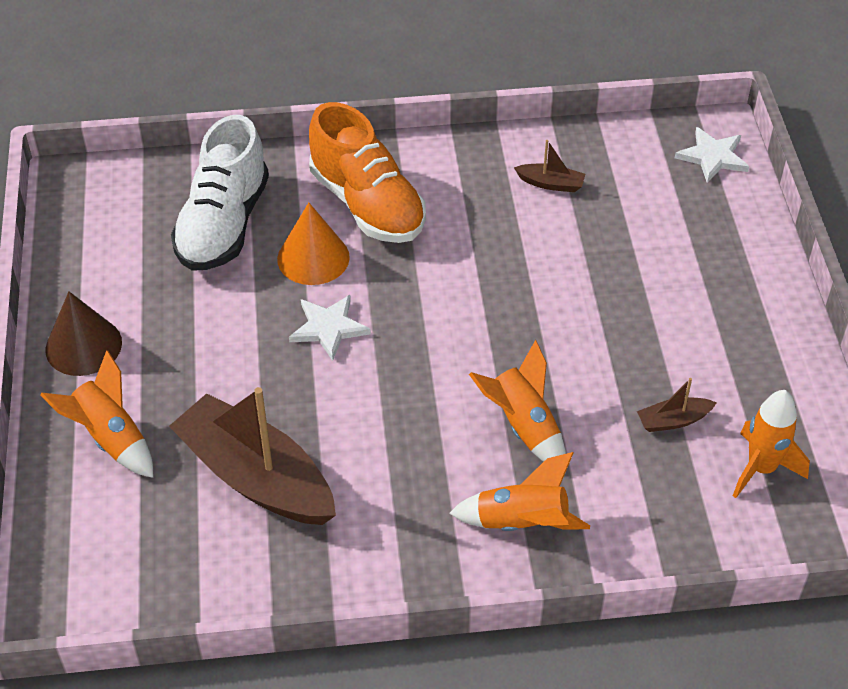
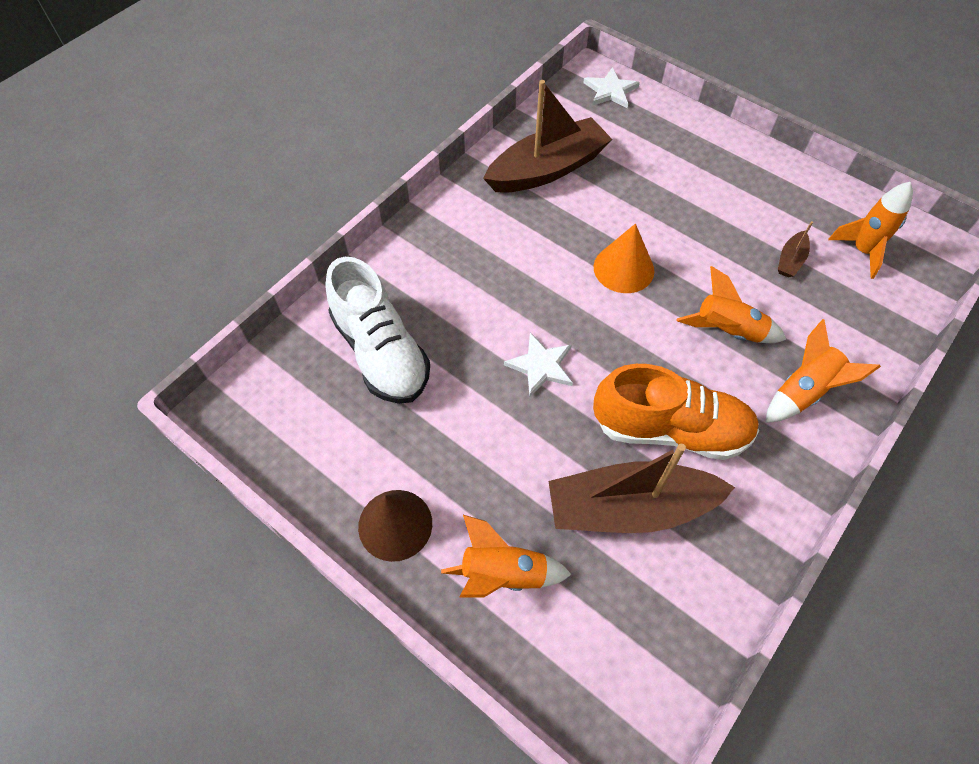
camera: 45 degrees left, 10 degrees up
(313, 258) = (470, 327): orange cone -> orange cone (623, 268)
(367, 204) = (457, 264): orange shoe -> orange shoe (670, 429)
(551, 183) = (547, 169): brown boat -> brown boat, size x2.38

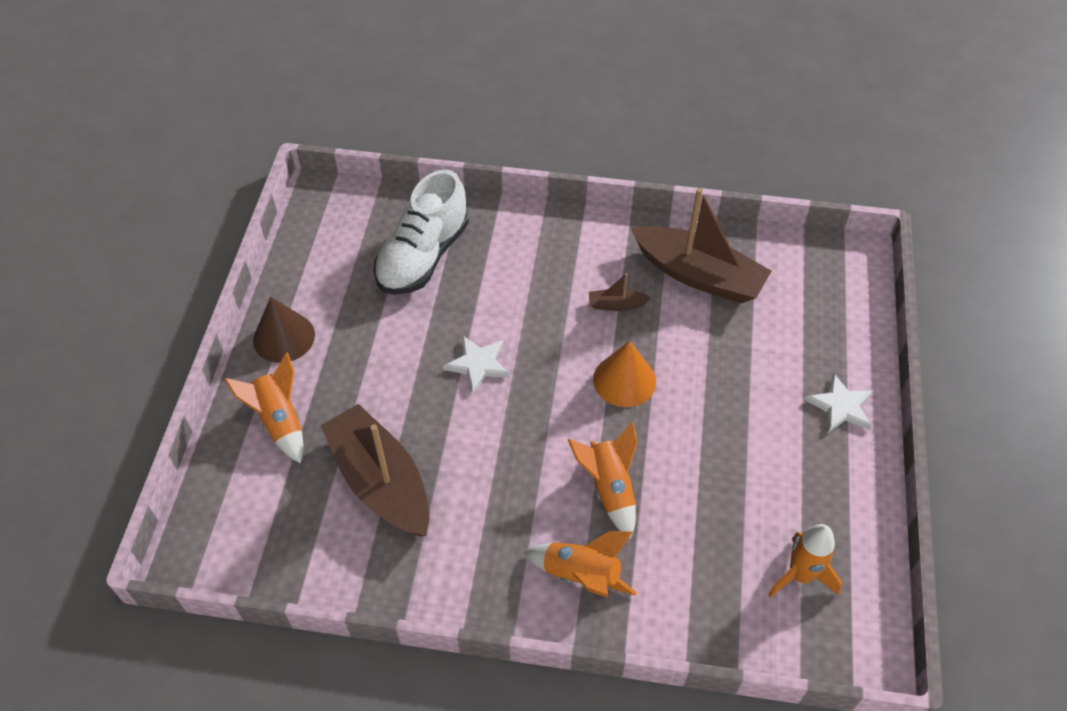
camera: 60 degrees right, 5 degrees down
(610, 91) = (845, 279): white star -> white star (840, 406)
(670, 429) = (473, 482): orange shoe -> none
(790, 260) = (737, 513): brown boat -> brown boat (616, 305)

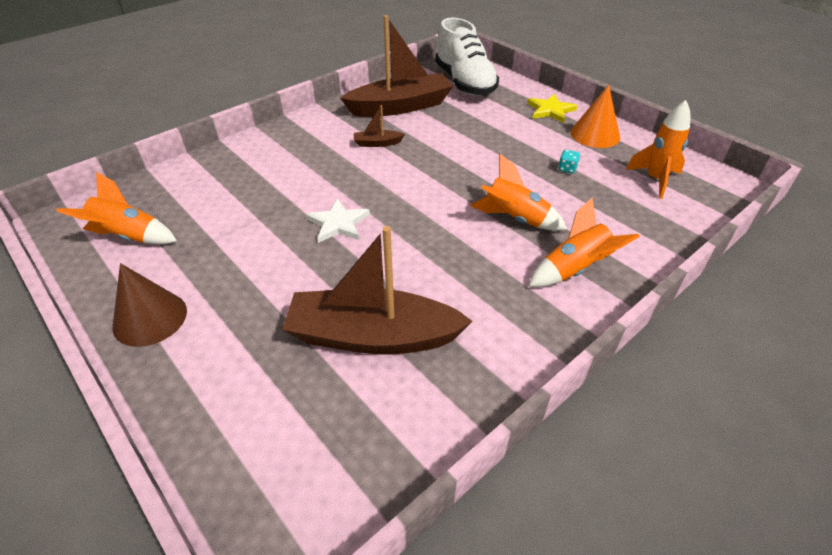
camera: 50 degrees left, 10 degrees down
(280, 421) = (227, 371): orange rocket -> orange rocket (129, 237)
(423, 256) = (208, 199): white shoe -> white shoe (464, 83)
(616, 305) = (377, 143): brown boat -> brown boat turned 45 degrees clockwise
(624, 380) = (438, 169): orange cone -> orange cone (595, 134)
(737, 485) = (567, 169): none -> turquoise dice
(840, 406) = (550, 110): white star -> yellow star

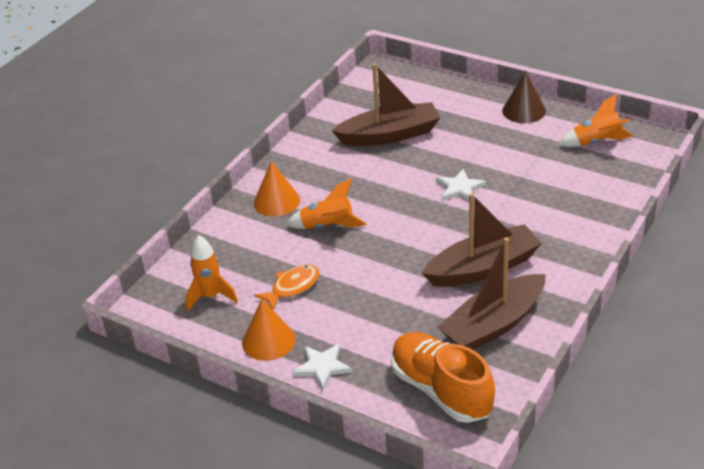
camera: 165 degrees right, 5 degrees down
(377, 143) = (483, 268): brown boat -> brown boat, size x2.38
(464, 83) = (441, 390): white shoe -> orange shoe
(550, 110) = (322, 367): yellow star -> white star
(567, 169) = (292, 287): turquoise dice -> orange fish
(574, 269) = (276, 201): orange rocket -> orange cone

